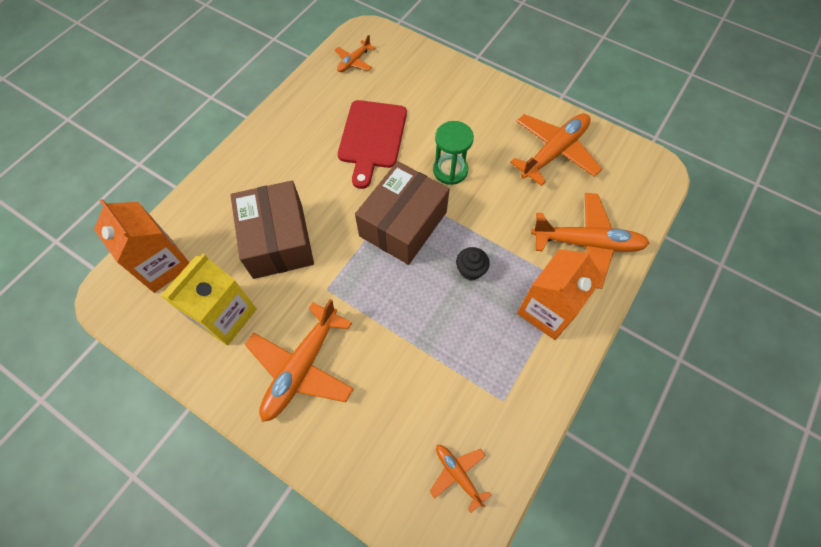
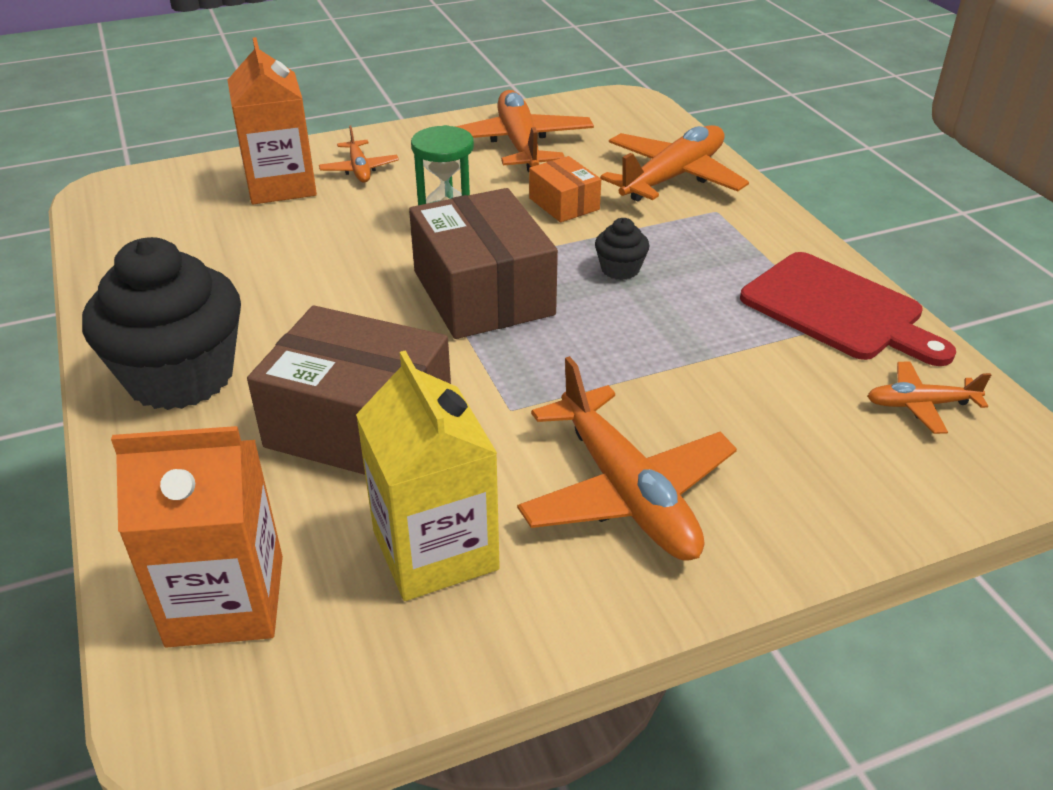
camera: 55 degrees left, 25 degrees down
(265, 158) = (181, 376): none -> black cupcake
(354, 61) = (141, 221): orange plane -> orange plane (359, 169)
(372, 138) = (301, 260): red cutting board -> red cutting board (838, 310)
(511, 208) = (564, 204): none -> orange box
(547, 310) = (737, 239): orange carton -> orange carton (281, 185)

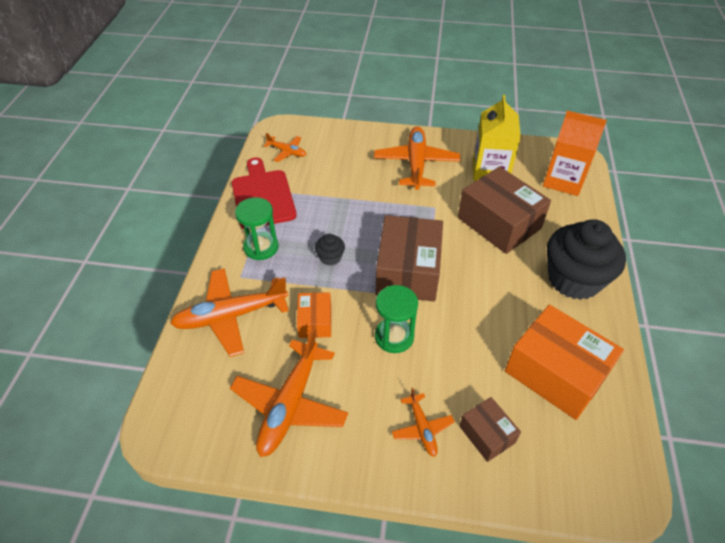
camera: 150 degrees left, 10 degrees up
(201, 255) = (555, 373): none -> orange box
(281, 185) = (487, 434): orange carton -> brown box
(359, 169) = (422, 428): orange plane -> orange plane turned 150 degrees clockwise
(736, 247) = (261, 247): none -> green hourglass

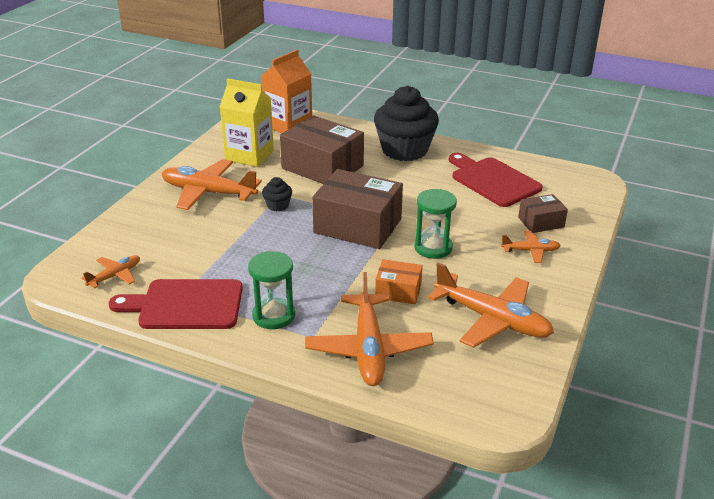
camera: 75 degrees left, 15 degrees down
(330, 257) = (316, 269): black cupcake -> black cupcake (277, 205)
(499, 223) = (322, 167): brown box -> brown box turned 60 degrees clockwise
(555, 373) = (492, 180): orange box -> red cutting board

